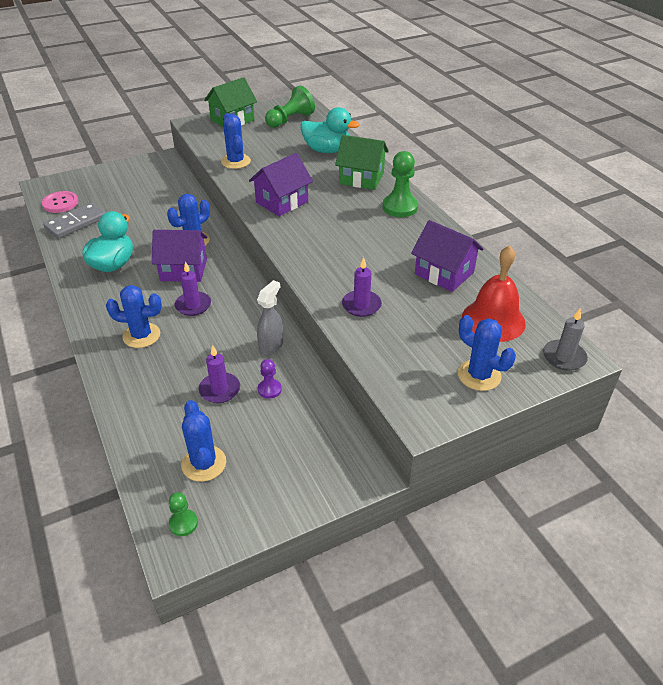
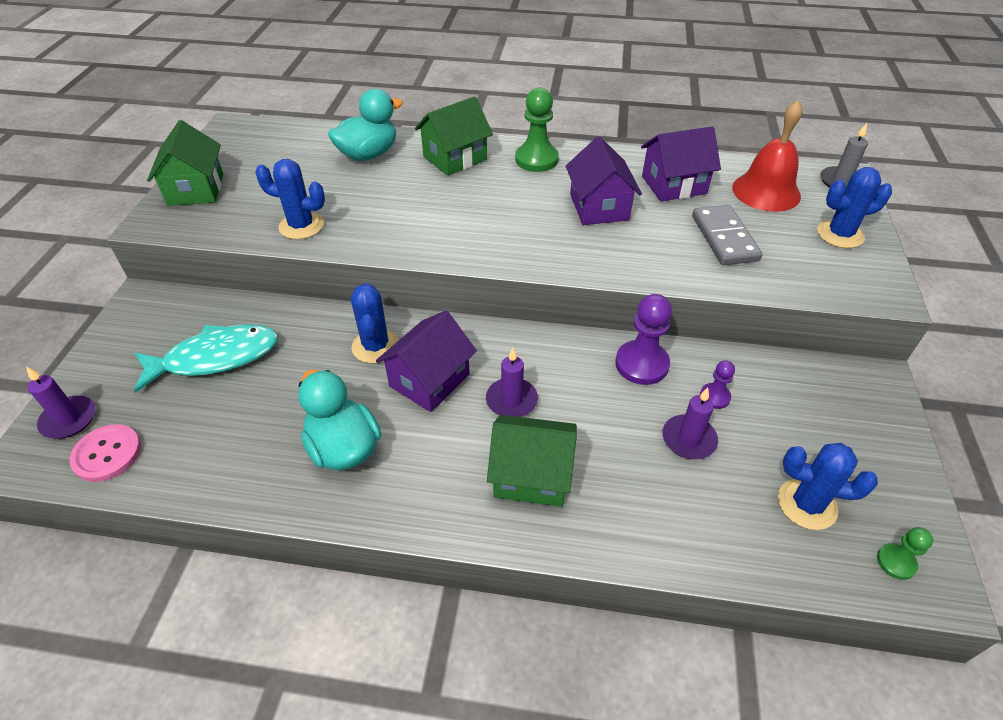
camera: 55 degrees left, 5 degrees up
(76, 223) = (187, 453): grey domino -> grey domino (724, 238)
(141, 199) = (215, 358): none -> turquoise fish
(141, 335) = (531, 475): blue cactus -> green house
(271, 346) = (641, 364): grey spray bottle -> purple pawn
(282, 202) = (437, 228): purple house -> purple house (599, 207)
(290, 120) = (264, 150): green pawn -> none
(361, 305) = (685, 255): purple candle -> purple candle (69, 419)

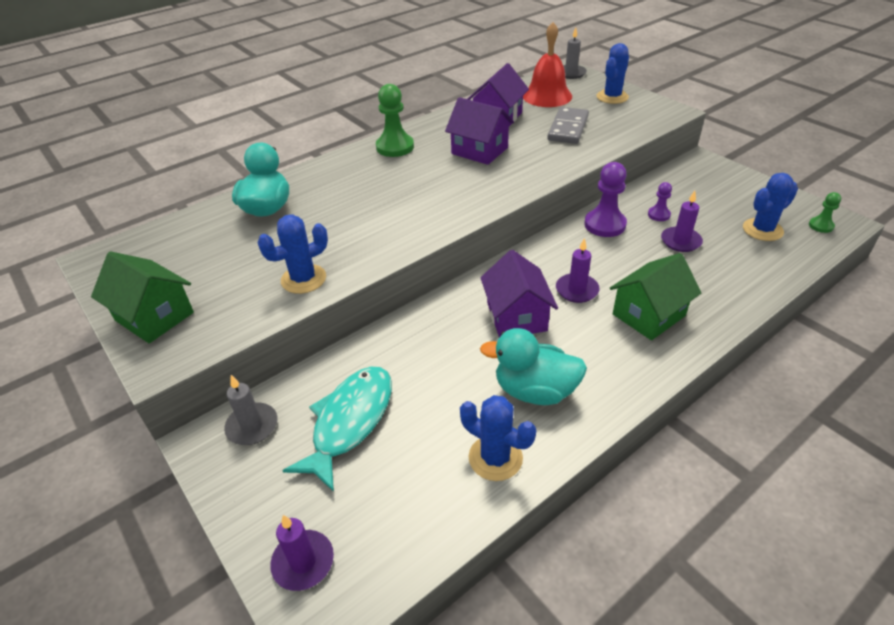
camera: 45 degrees left, 5 degrees down
(107, 454) = (382, 547): pink button -> none
(172, 311) = (252, 426): none -> grey candle
(375, 346) = (451, 326): blue cactus -> blue cactus (495, 458)
(455, 158) = (338, 175): green house -> none
(724, 238) = (568, 128): grey domino -> grey domino turned 75 degrees clockwise

